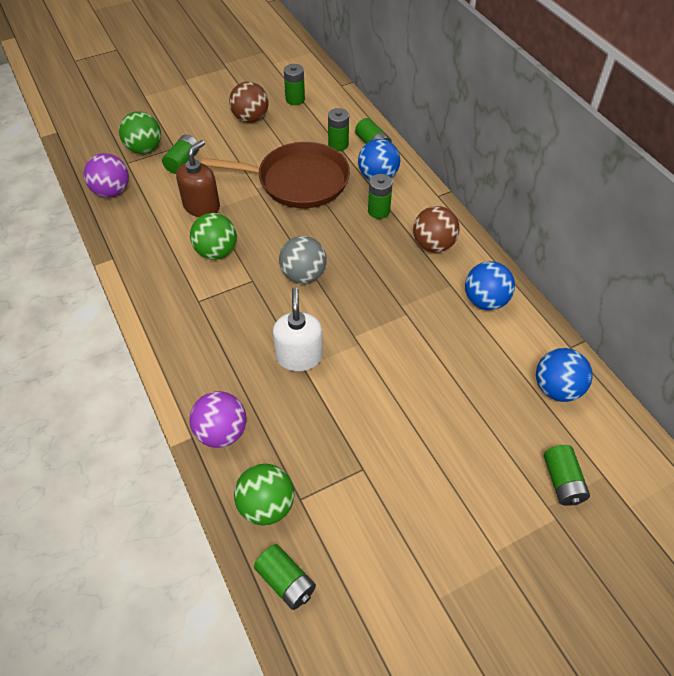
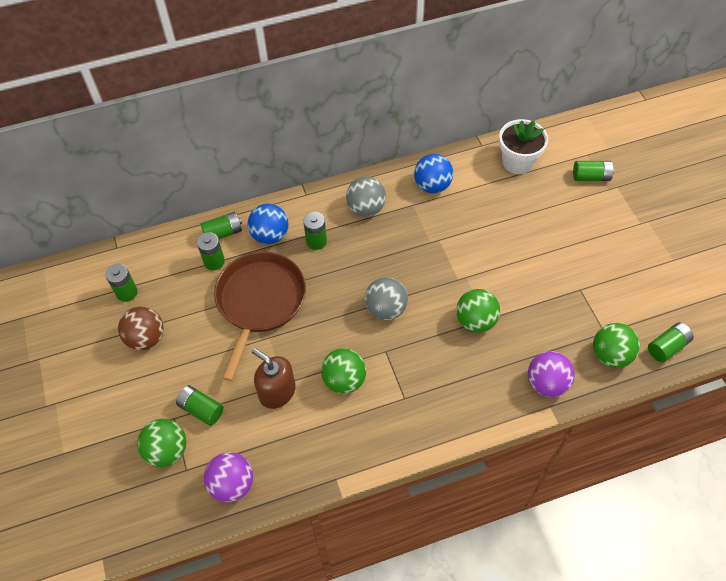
camera: 80 degrees left, 5 degrees up
(299, 356) = (475, 321): white soap dispenser -> green ball
(433, 245) = (366, 208): brown ball -> grey ball
(556, 389) = (518, 162): blue ball -> white flower pot

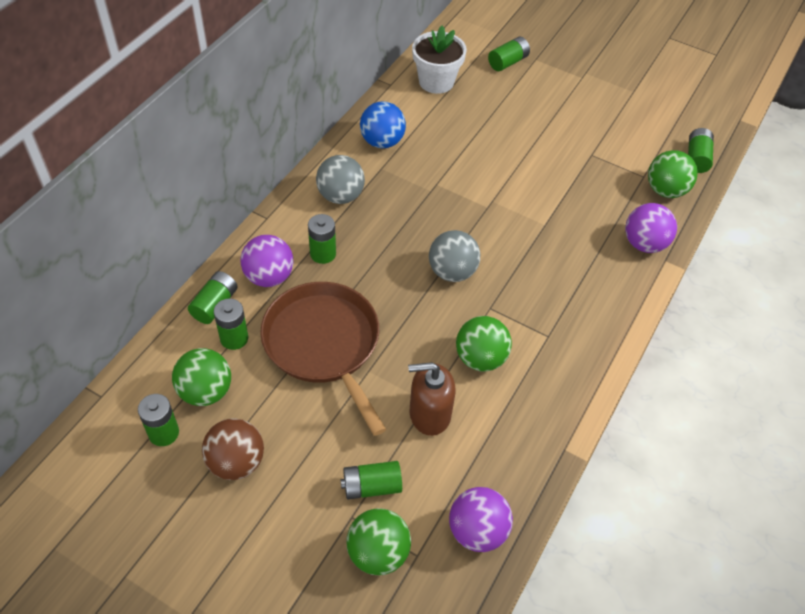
camera: 45 degrees left, 5 degrees down
(270, 235) = (269, 277): blue ball -> purple ball
(475, 321) = (538, 231): green ball -> green ball (206, 391)

